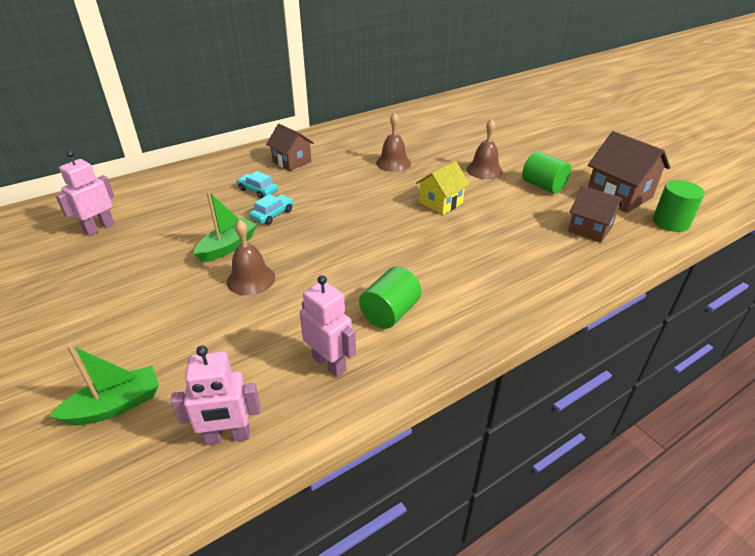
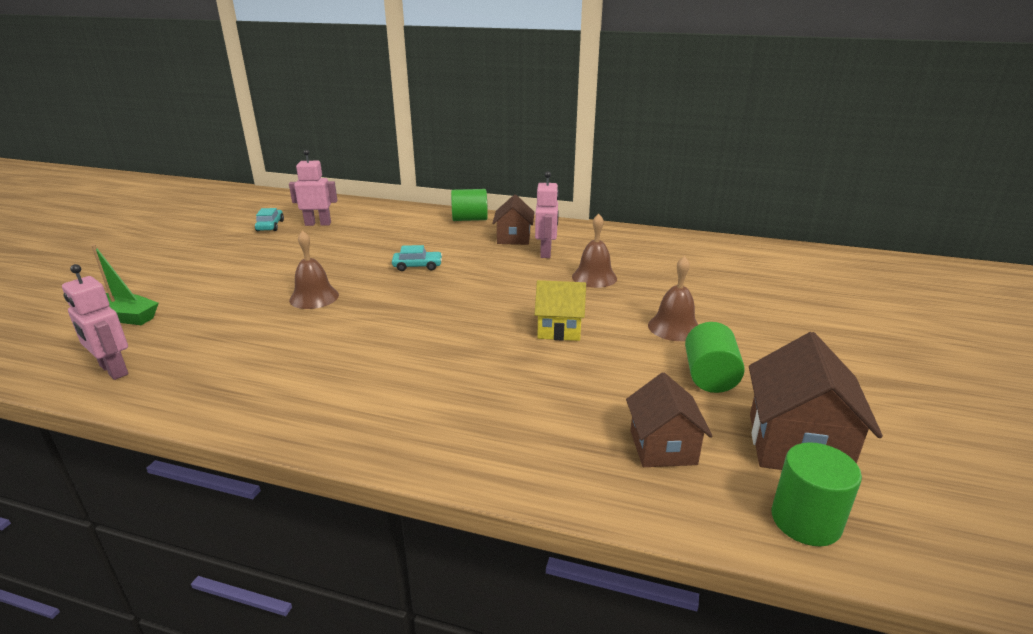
camera: 50 degrees right, 10 degrees down
(228, 247) = (348, 271): green boat -> none
(258, 190) = (445, 246): turquoise car -> turquoise car (270, 226)
(329, 363) = (230, 376): pink robot -> pink robot (546, 252)
(390, 313) = (330, 376): green cylinder -> green cylinder (469, 219)

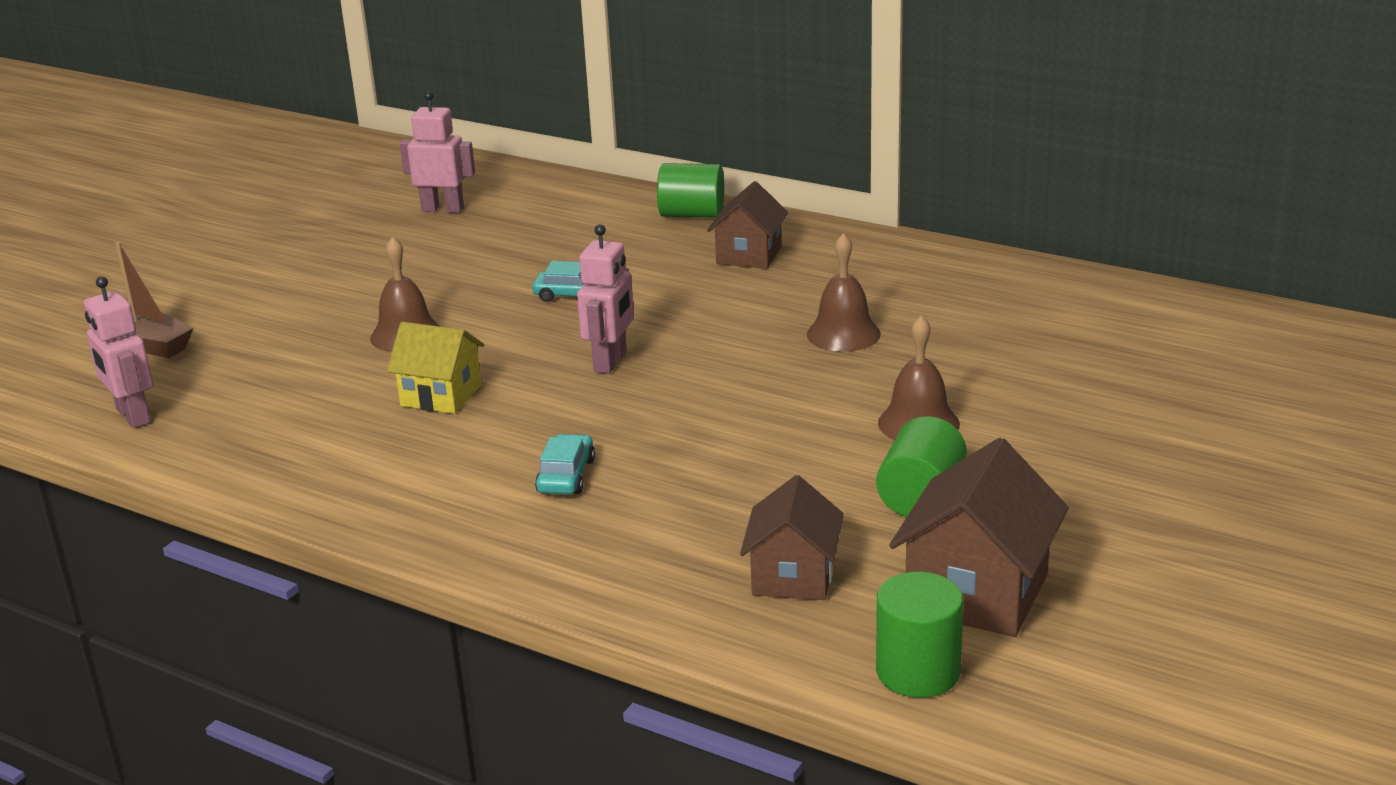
camera: 15 degrees right, 0 degrees up
(125, 317) = (149, 344): green boat -> brown boat
(270, 226) = (368, 209): turquoise car -> turquoise car (566, 476)
(546, 252) = (789, 285): pink robot -> pink robot (611, 362)
(559, 329) = (742, 411): yellow house -> yellow house (441, 395)

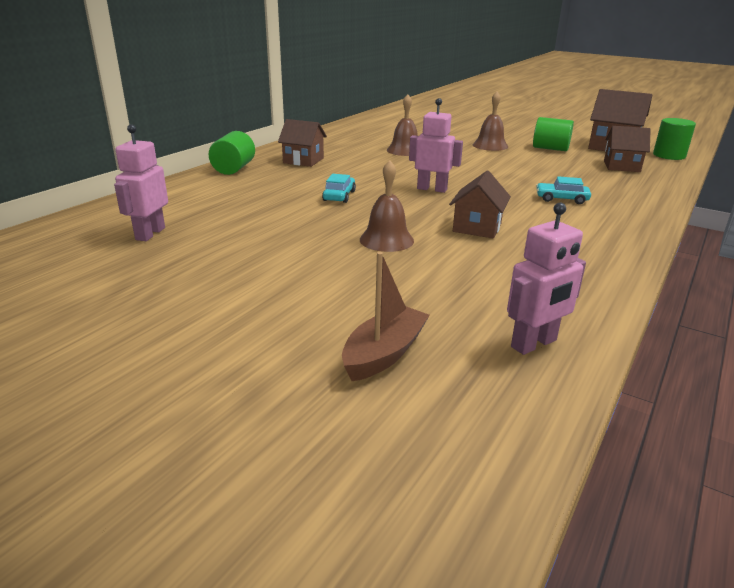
camera: 90 degrees left, 0 degrees up
(441, 395) = (477, 227): yellow house -> brown house

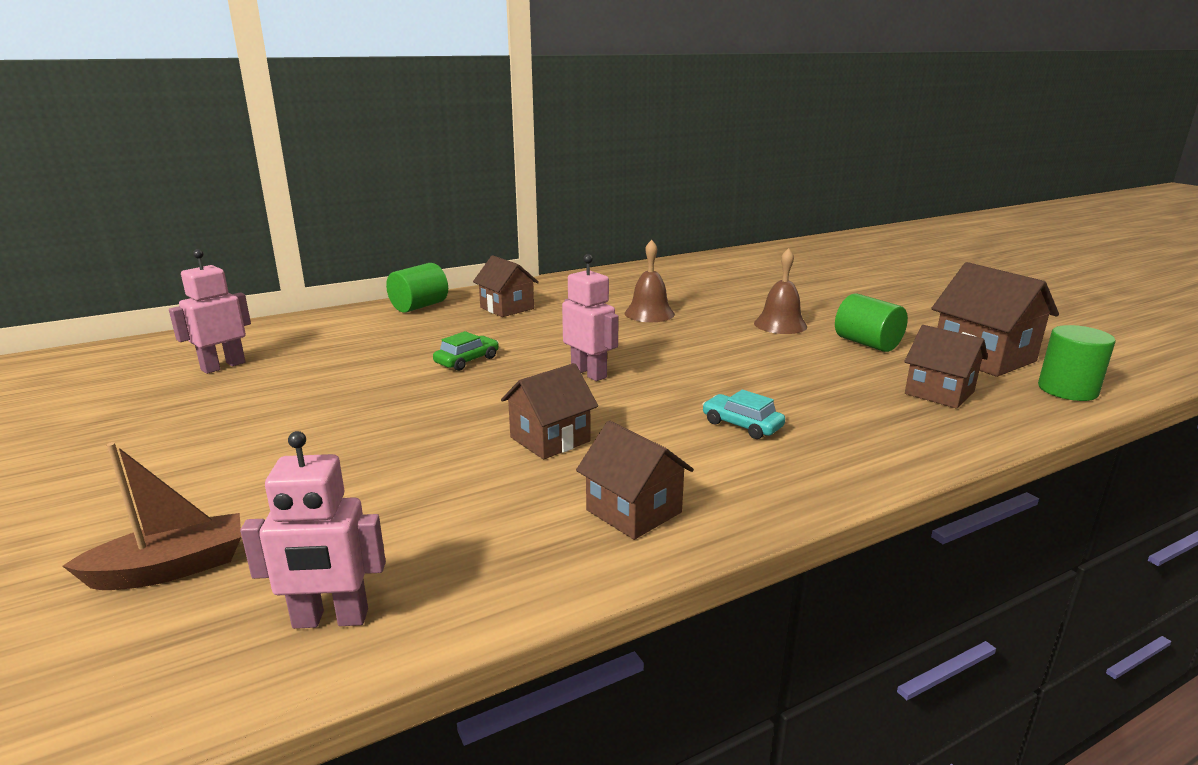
camera: 30 degrees right, 5 degrees down
(339, 196) = (467, 360): turquoise car -> green car
(386, 240) = (418, 429): brown bell -> none
(585, 250) = (633, 511): none -> brown house

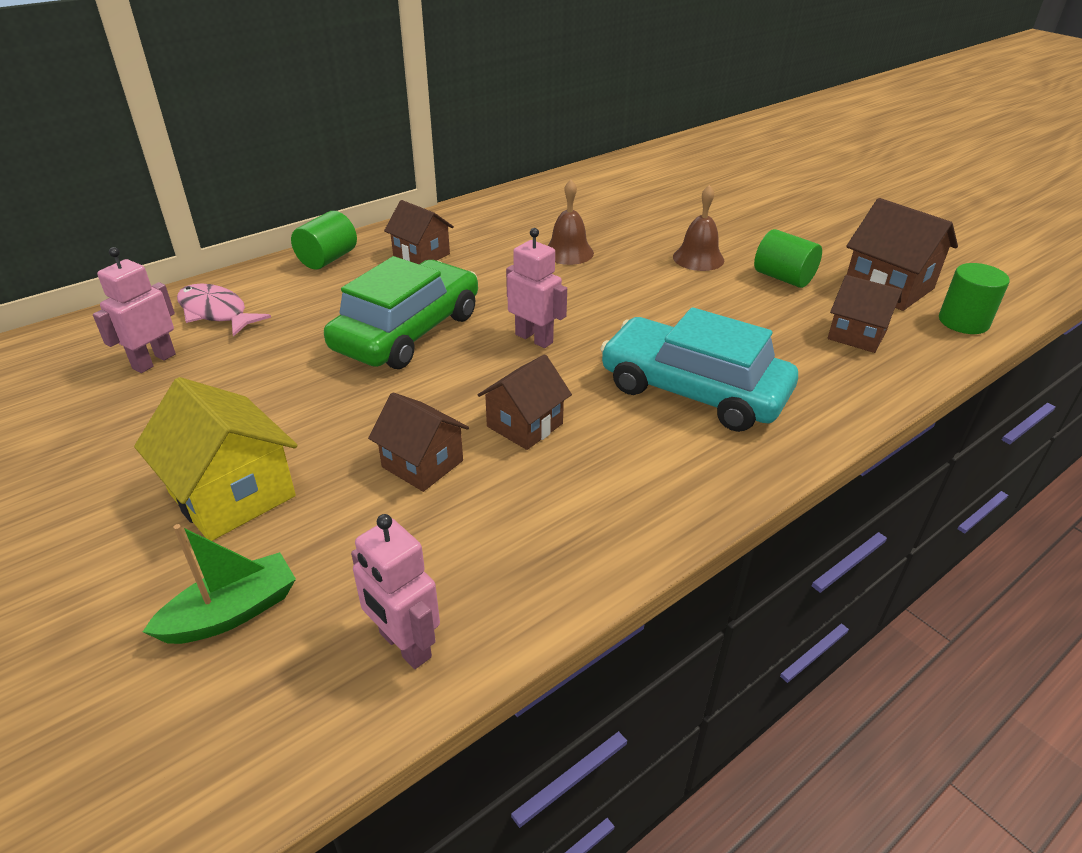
camera: 10 degrees left, 15 degrees up
(170, 569) = (232, 613): brown boat -> green boat
(231, 470) = (232, 494): none -> yellow house
(299, 336) = (216, 312): none -> pink fish
(330, 619) = (404, 645): pink robot -> pink robot turned 60 degrees clockwise
(467, 360) = (408, 332): green car -> green car, size x2.50
(633, 511) = (626, 499): brown house -> brown house (422, 464)
(742, 425) = (693, 390): turquoise car -> turquoise car, size x2.50

